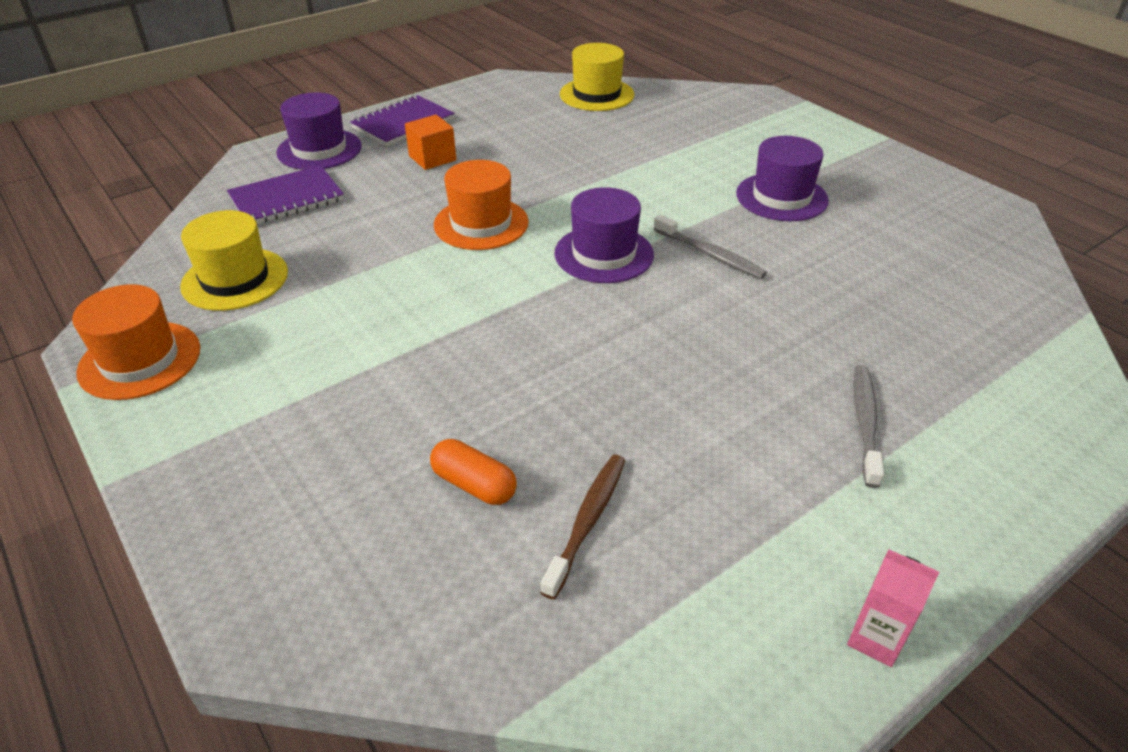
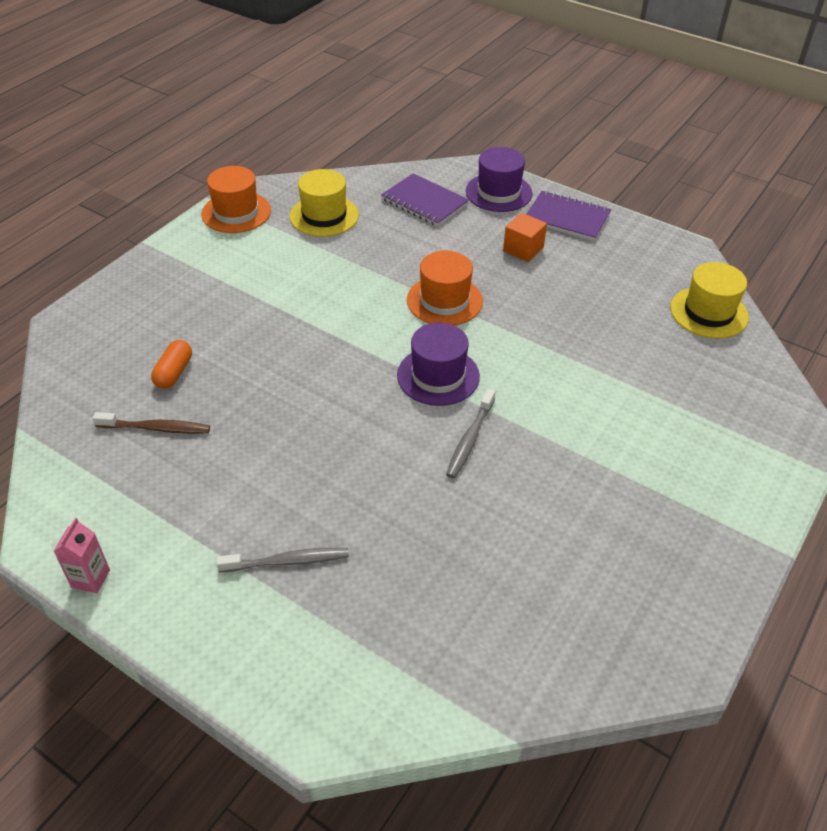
camera: 70 degrees right, 5 degrees up
(781, 197) = (595, 475): purple hat -> none

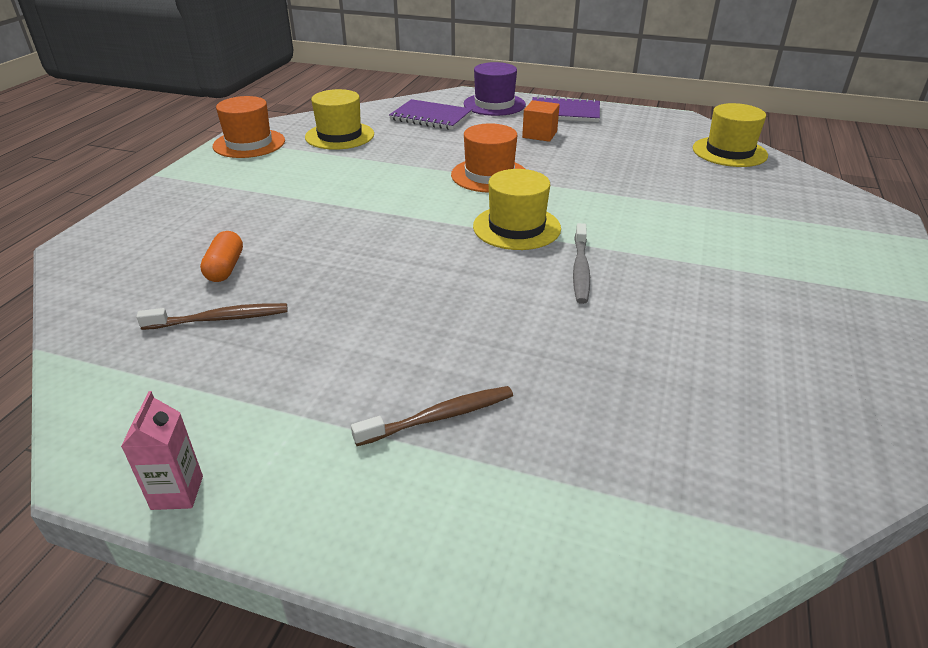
camera: 15 degrees left, 10 degrees down
(287, 561) = (439, 417): grey toothbrush -> brown toothbrush
(438, 376) = (516, 227): purple hat -> yellow hat

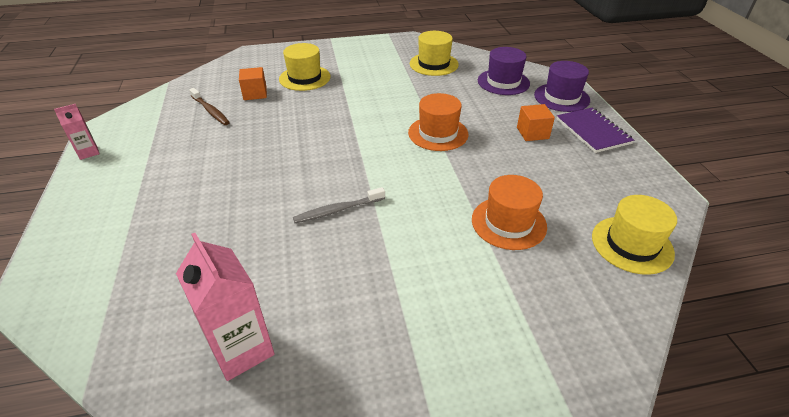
camera: 60 degrees right, 5 degrees up
(225, 268) = (255, 93): orange capsule -> orange cube
(249, 143) = (391, 44): orange hat -> orange hat (508, 223)
(431, 117) = (503, 82): purple notebook -> purple hat
(439, 417) = (158, 203): brown toothbrush -> none
(516, 227) = (373, 167): yellow hat -> yellow hat (305, 78)
(789, 389) = (241, 349): none -> pink carton

